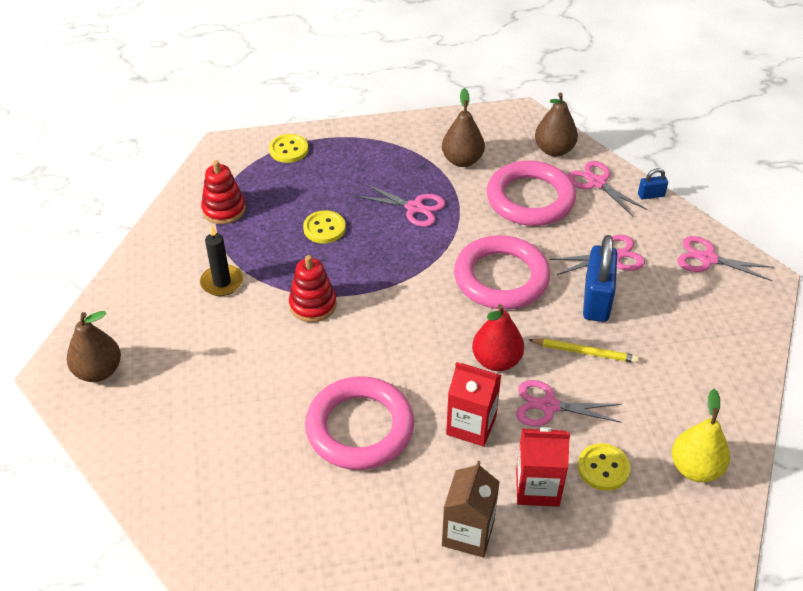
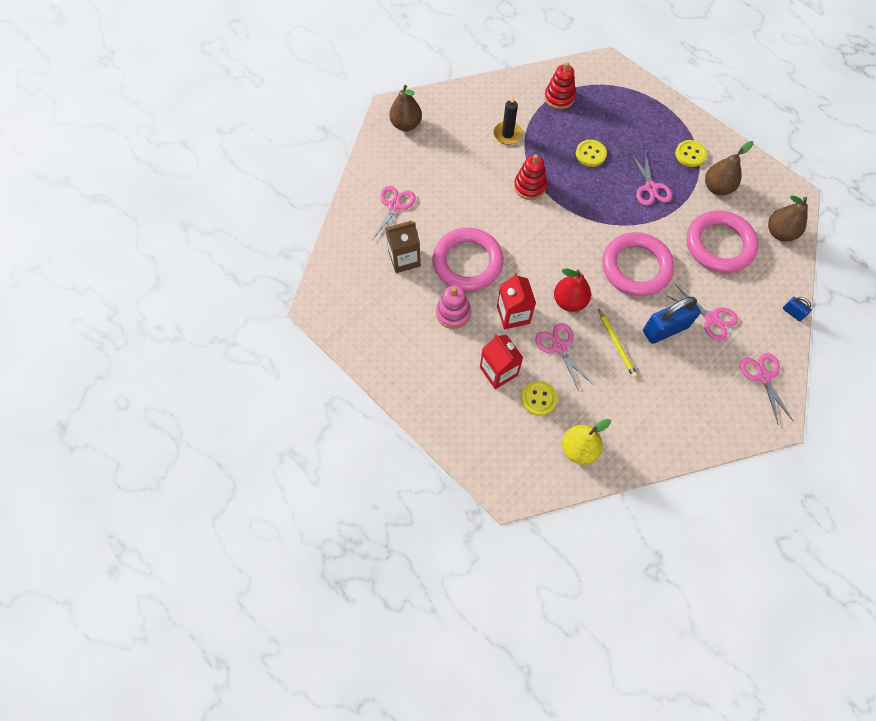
camera: 55 degrees right, 20 degrees up
(288, 150) = (636, 94): yellow button -> yellow button (690, 154)
(418, 487) = (453, 313): none -> pink stacking toy
(468, 533) = (443, 353): brown carton -> brown carton (404, 259)
(597, 183) = (773, 274): pink scissors -> pink scissors (394, 205)

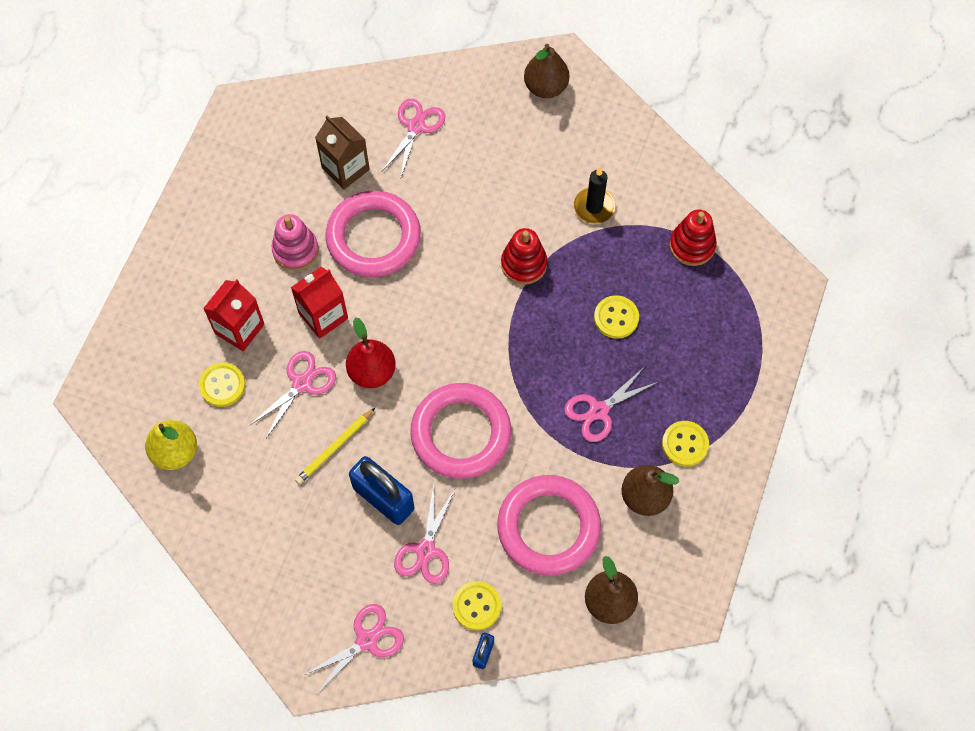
camera: 65 degrees right, 0 degrees up
(394, 205) = (416, 126): pink scissors -> pink scissors turned 60 degrees counterclockwise
(759, 304) = (476, 606): none -> yellow button

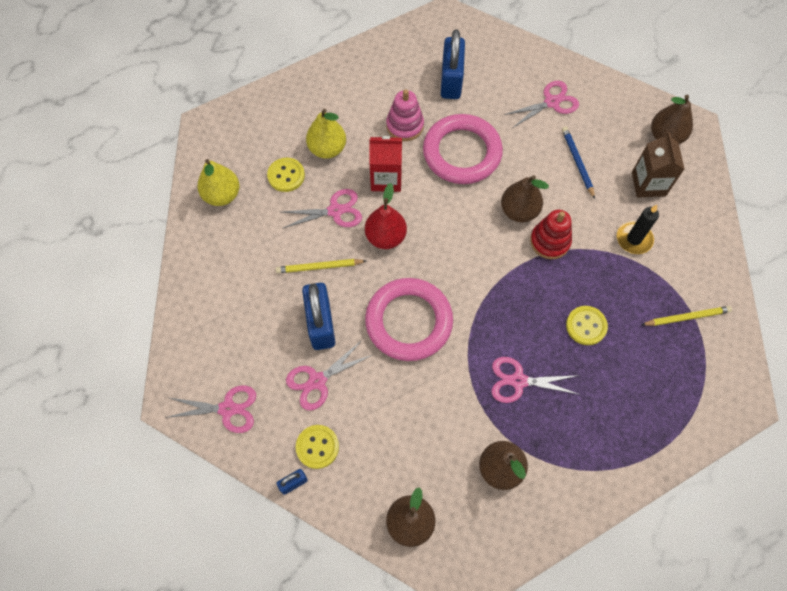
camera: 40 degrees right, 0 degrees up
(239, 329) = (327, 149): red carton -> yellow pear
(301, 172) = (451, 81): none -> blue padlock
(345, 169) = (481, 97): brown carton -> brown carton (648, 184)
(473, 255) = (519, 211): none -> brown pear
(487, 170) = (577, 162): none -> blue pencil
(548, 527) = (413, 433): pink ring -> none
(685, 444) = (562, 454): yellow button -> none
(692, 246) = (686, 317): red stacking toy -> yellow pencil

